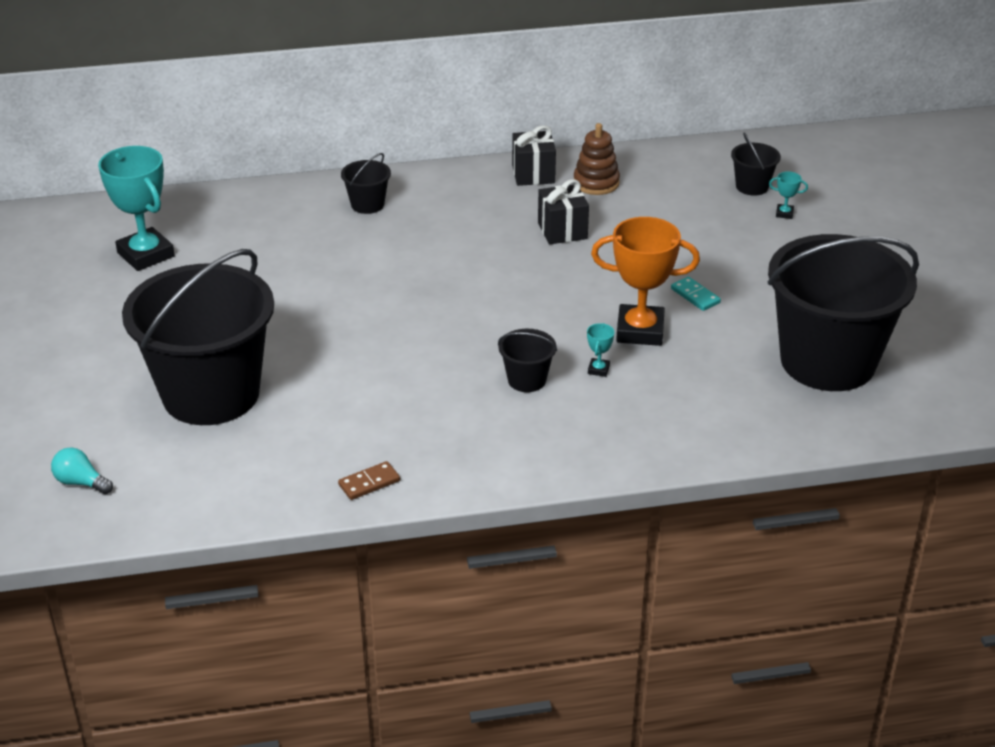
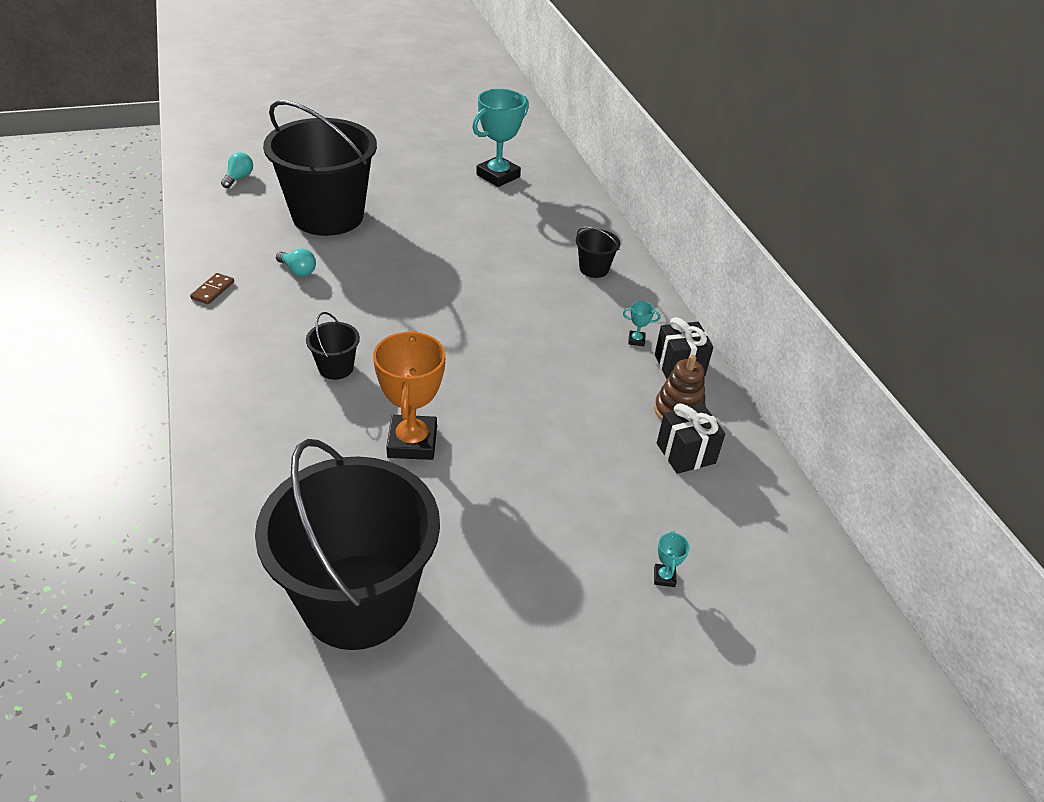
camera: 80 degrees right, 5 degrees up
(336, 414) = (298, 270): none -> turquoise light bulb
(369, 483) = (213, 290): brown domino -> brown domino turned 60 degrees clockwise
(562, 231) = (580, 387): black gift -> black gift (685, 453)
(598, 369) = (349, 413): turquoise trophy -> turquoise trophy (636, 340)
(695, 296) = (477, 486): turquoise domino -> none
(752, 186) = (717, 547): black bucket -> none

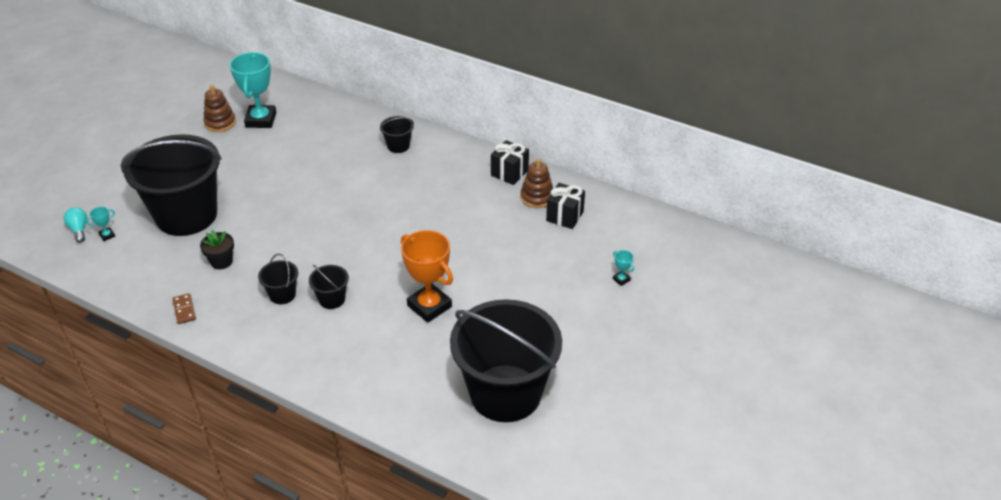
camera: 40 degrees left, 0 degrees up
(298, 270) = (221, 261): turquoise light bulb -> black flower pot
(302, 333) = (282, 295): none -> black bucket
(461, 160) = (220, 123): none -> brown stacking toy
(636, 340) = (472, 173): turquoise trophy -> turquoise trophy (107, 235)

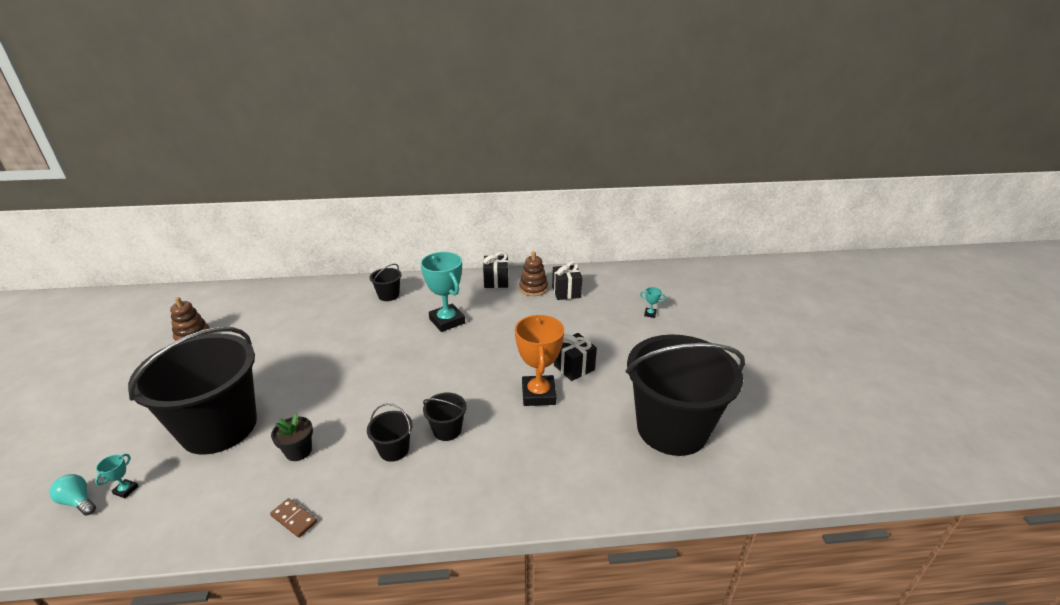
camera: 35 degrees left, 10 degrees down
(261, 120) = (237, 320): turquoise trophy -> turquoise trophy (447, 321)
(429, 306) = (538, 394): orange trophy -> orange trophy turned 75 degrees clockwise
(485, 297) = (574, 367): none -> black gift

